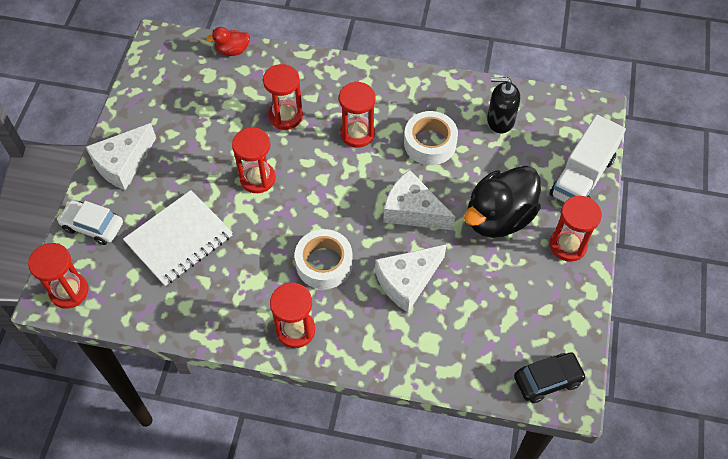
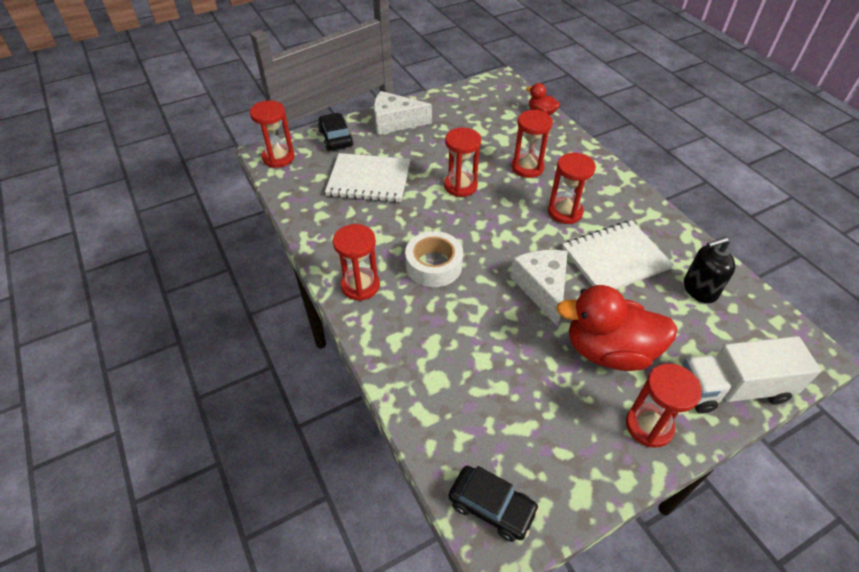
camera: 50 degrees right, 10 degrees down
(93, 226) = (336, 138): white car -> black car
(407, 281) = (475, 327): white cheese -> none
(430, 143) = (615, 258): white tape -> white notebook
(498, 217) = (608, 351): black duck -> red duck
(500, 120) = (699, 289): black soap dispenser -> black soap dispenser turned 75 degrees counterclockwise

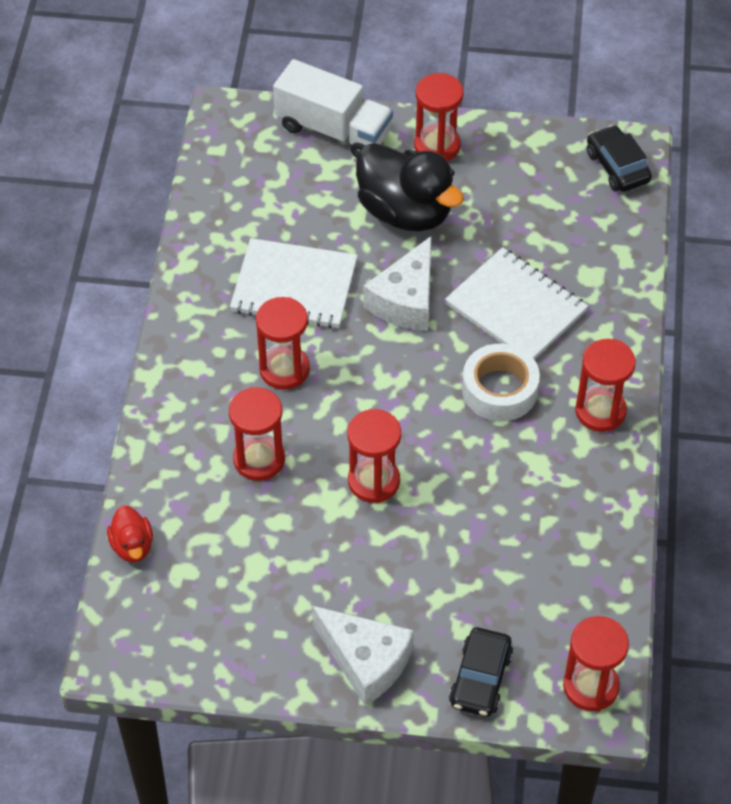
camera: 145 degrees left, 5 degrees up
(369, 180) = (486, 563): white notebook -> white notebook (516, 307)
(608, 351) = (405, 212): red duck -> black duck
(699, 289) = (249, 212): black soap dispenser -> none

